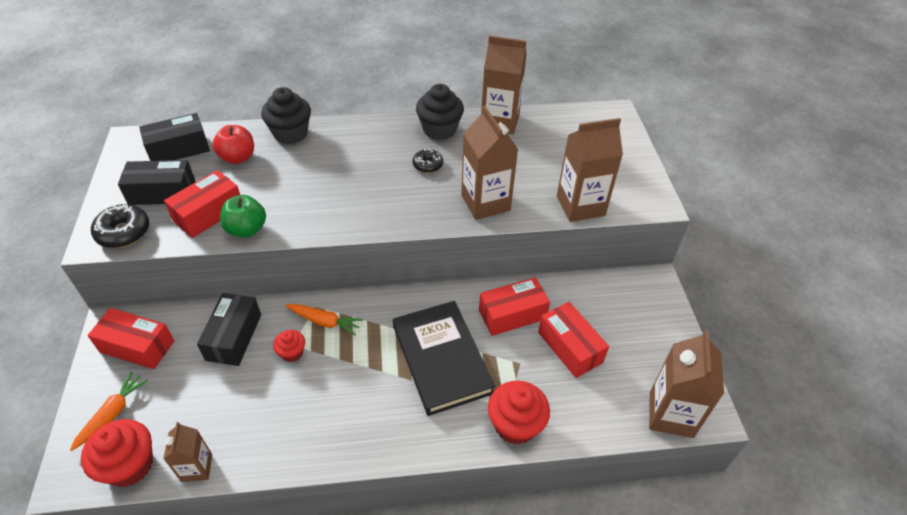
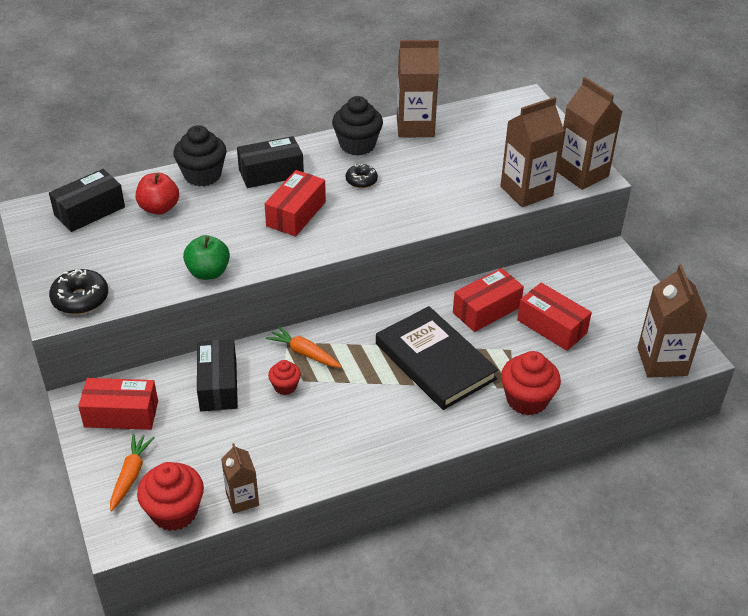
camera: 15 degrees left, 5 degrees down
(162, 192) = (98, 255): black box -> black box (271, 173)
(208, 213) = (160, 265): red box -> red box (296, 214)
(324, 321) = (304, 353): orange carrot -> orange carrot turned 150 degrees counterclockwise
(485, 202) = (434, 205): brown carton -> brown carton (582, 174)

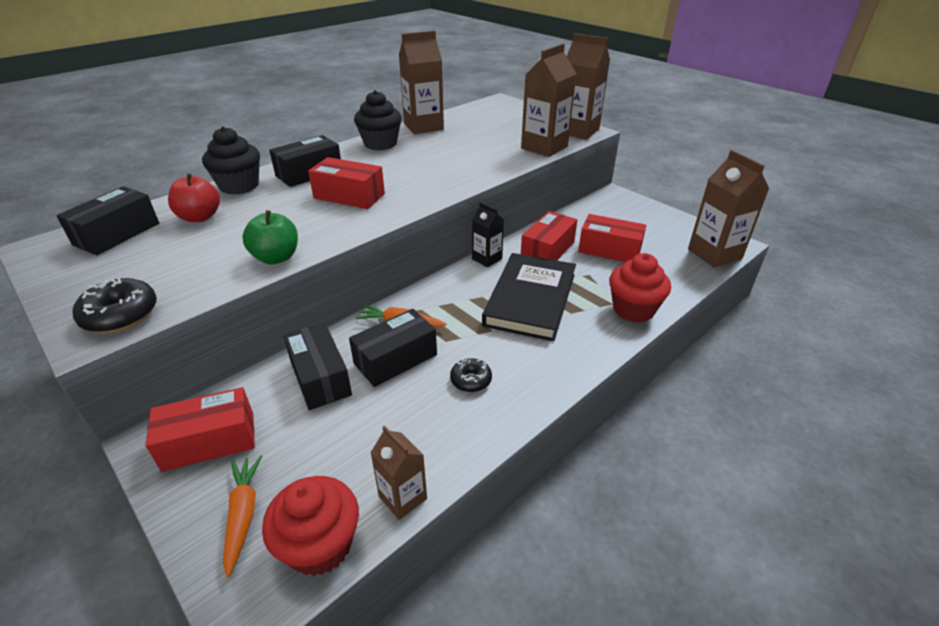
camera: 20 degrees left, 5 degrees down
(285, 386) = (395, 359): red cupcake -> black box
(296, 214) = (349, 196): red box -> red box turned 75 degrees counterclockwise
(361, 180) = (398, 164): black donut -> black donut (471, 380)
(419, 303) = (487, 259): none -> black carton
(435, 361) = (530, 299): black book -> black book turned 75 degrees clockwise

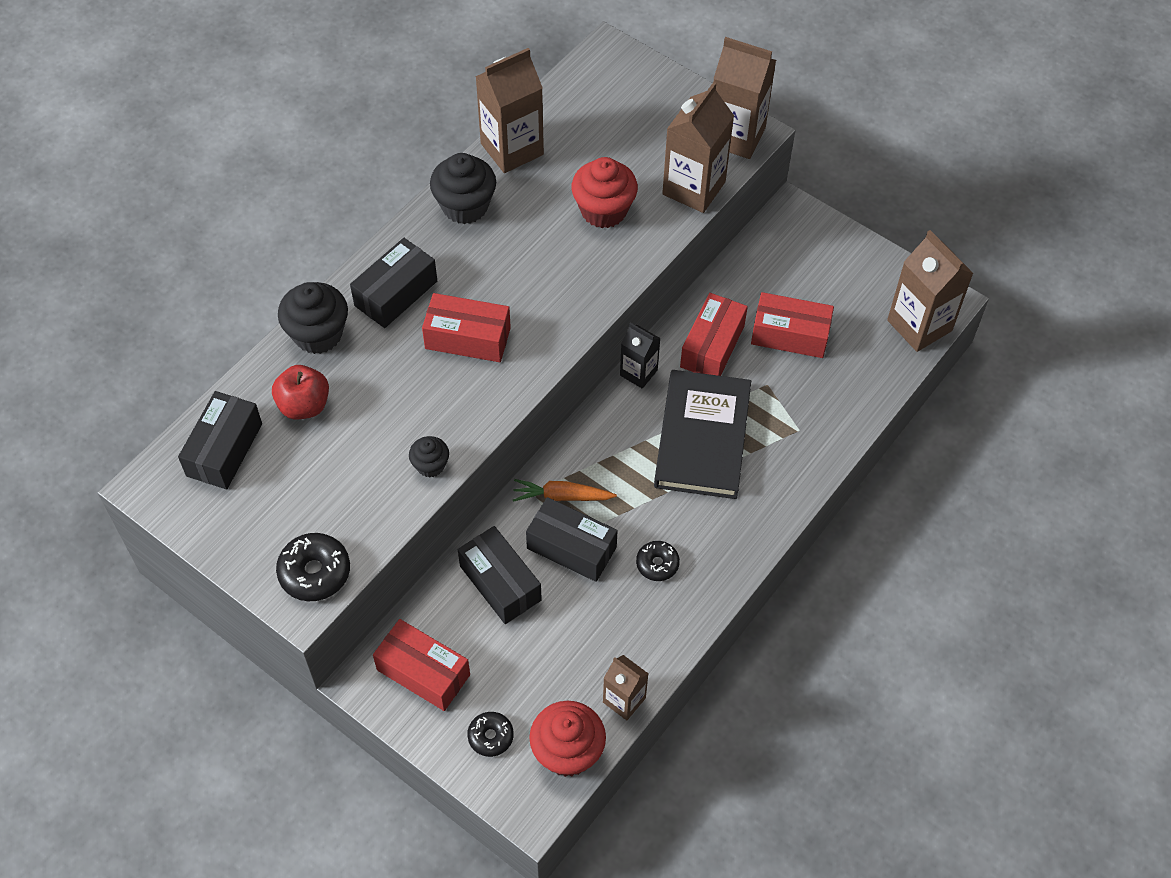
camera: 10 degrees left, 20 degrees up
(209, 441) = (423, 672): red box -> red box turned 60 degrees clockwise
(243, 515) = (490, 736): orange carrot -> black donut
(276, 258) = (430, 465): green apple -> black cupcake
(395, 359) = (571, 548): black box -> black box turned 75 degrees clockwise
(633, 309) = (821, 437): red cupcake -> red cupcake (603, 210)

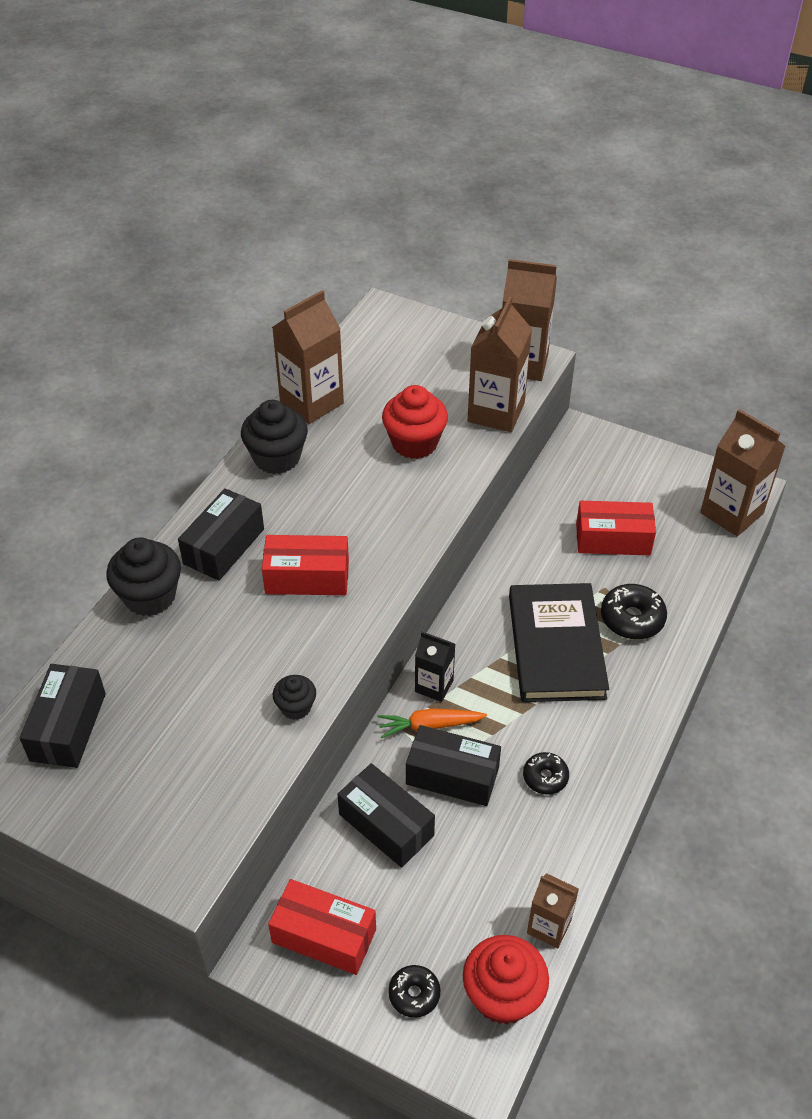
camera: 10 degrees left, 10 degrees down
(304, 405) = (148, 668): red apple -> none
(315, 572) = (191, 840): black donut -> black donut (632, 618)
(638, 372) = (476, 595): black carton -> black carton (434, 686)
(712, 346) = (541, 560): red box -> none

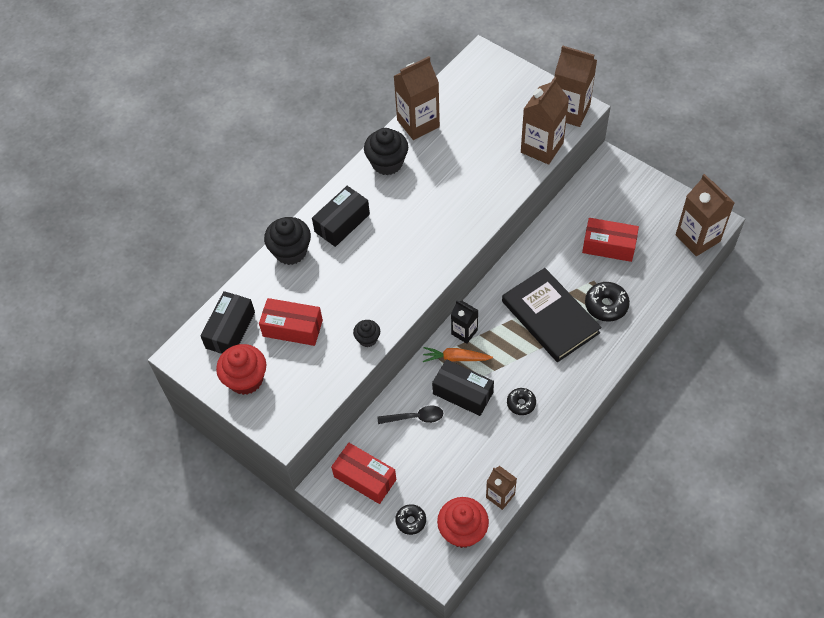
camera: 15 degrees right, 10 degrees up
(307, 577) = (391, 252): red box -> red box (292, 328)
(386, 825) = (415, 417): black box -> black spoon
(414, 443) = (481, 164): red cupcake -> red cupcake (246, 379)
(556, 646) = (550, 317): black book -> black book turned 45 degrees counterclockwise

